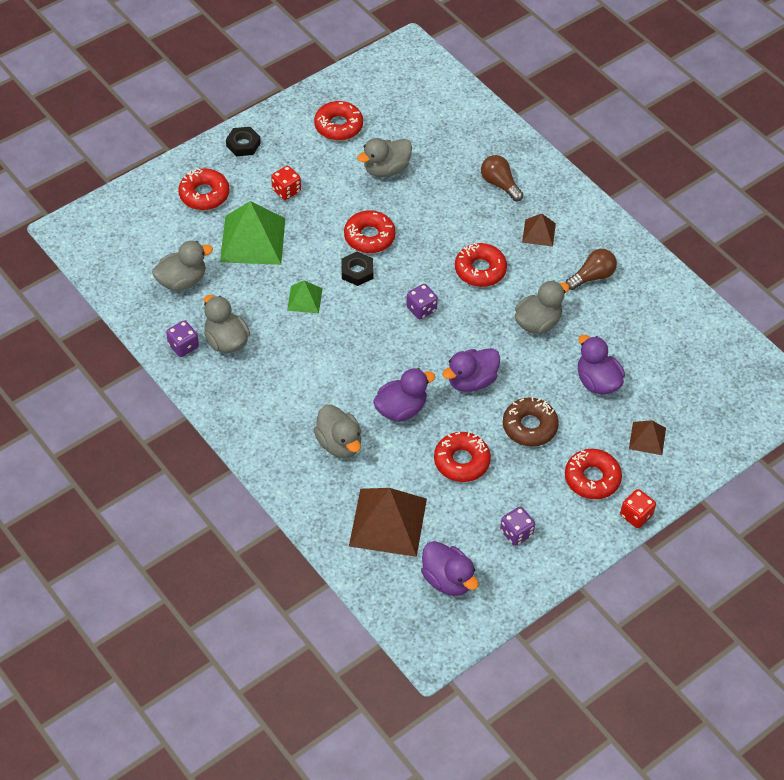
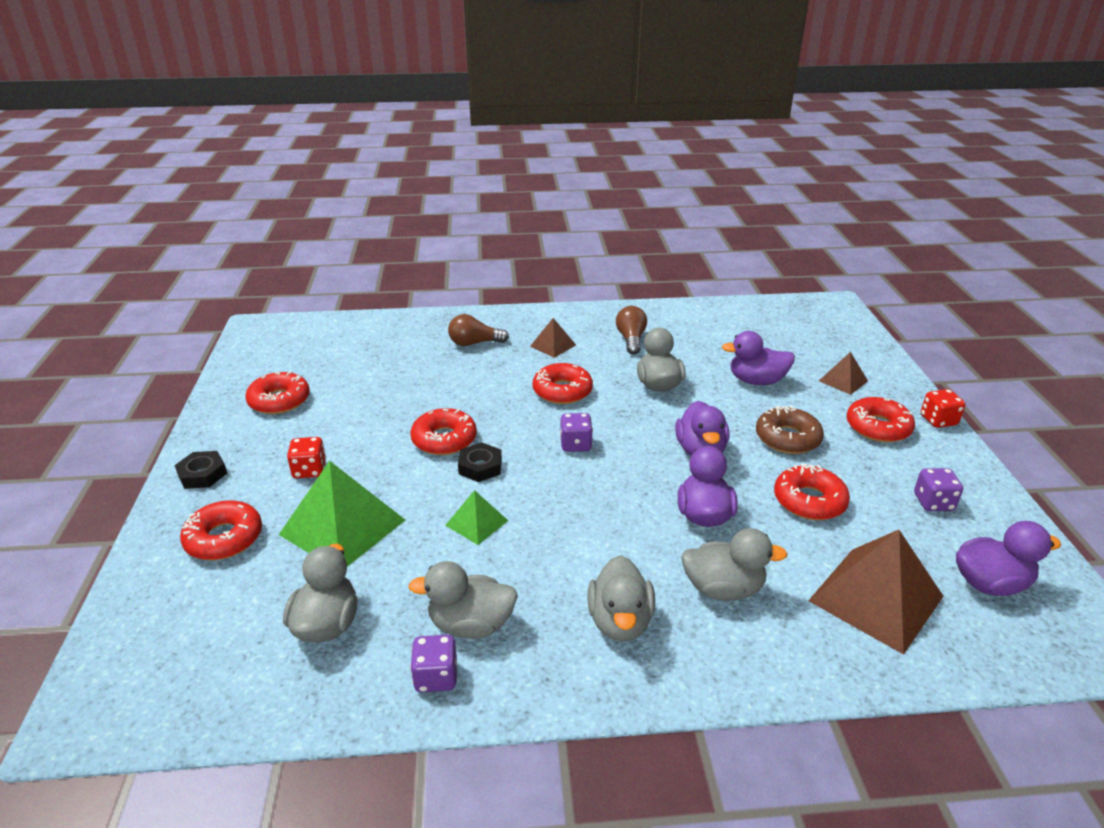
camera: 55 degrees left, 20 degrees down
(386, 169) = (373, 395): grey duck -> grey duck (620, 621)

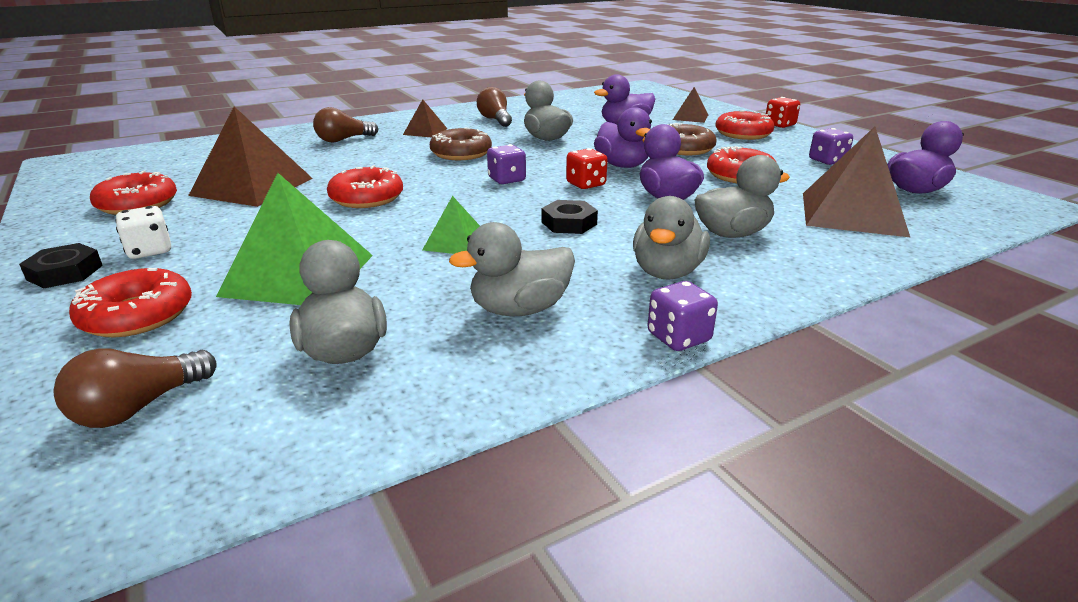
camera: 25 degrees left, 5 degrees down
(187, 632) = (139, 407): none -> brown light bulb
(262, 465) = (150, 251): none -> white dice
(309, 470) = (219, 243): red dice -> red dice (586, 184)
(368, 398) = (252, 186): none -> brown pyramid
(436, 677) = (519, 356): purple dice -> purple dice (678, 337)
(480, 467) = (423, 207): black nut -> black nut (569, 223)
(562, 391) = (461, 153): red donut -> brown donut
(620, 621) = (667, 272): grey duck -> grey duck turned 45 degrees clockwise

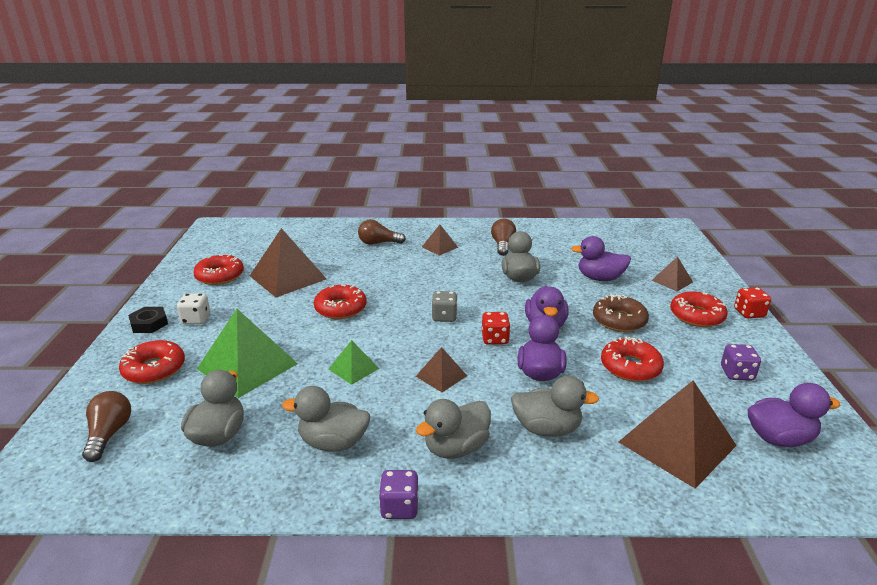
camera: 30 degrees right, 0 degrees up
(139, 407) = (109, 434): brown light bulb -> brown light bulb turned 105 degrees clockwise
(461, 153) = (441, 279): brown donut -> none
(506, 180) = (444, 317): purple dice -> grey dice
(569, 223) = (441, 376): black nut -> brown pyramid

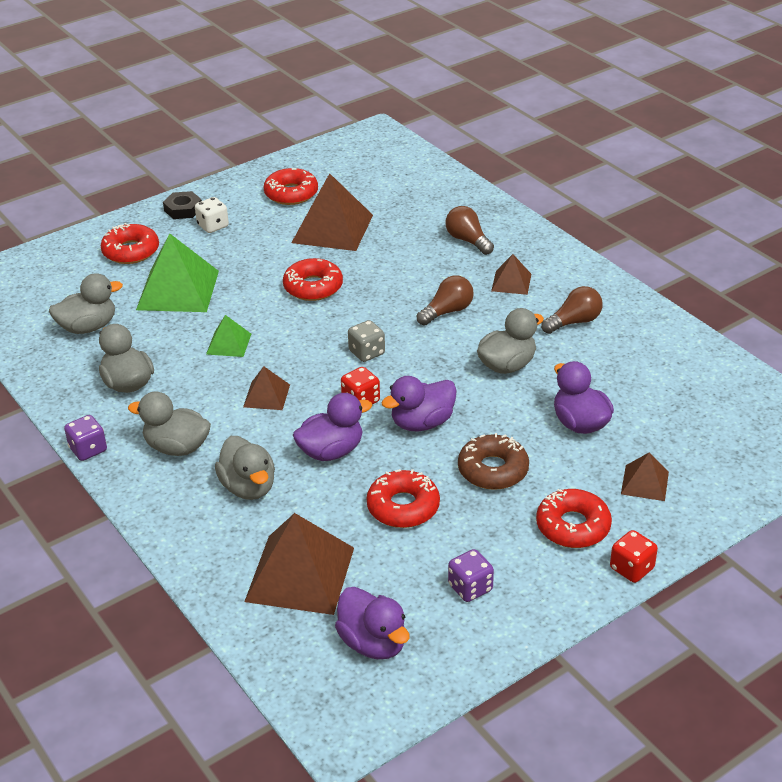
camera: 55 degrees right, 10 degrees up
(109, 434) = (47, 282): brown light bulb -> brown light bulb (447, 311)

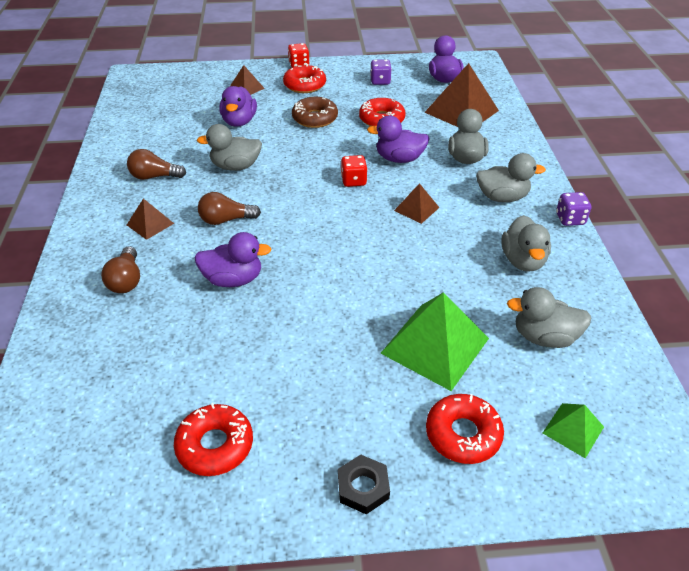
camera: 150 degrees left, 5 degrees up
(177, 447) = (502, 197): grey duck -> grey duck turned 45 degrees counterclockwise
(213, 226) = (345, 431): white dice -> none
(229, 344) = (419, 263): green pyramid -> green pyramid (573, 429)
(313, 287) = (306, 290): red donut -> none
(332, 228) = (224, 358): brown pyramid -> none
(367, 353) = (318, 212): grey dice -> none
(422, 423) = (328, 154): purple duck -> purple duck (233, 279)

